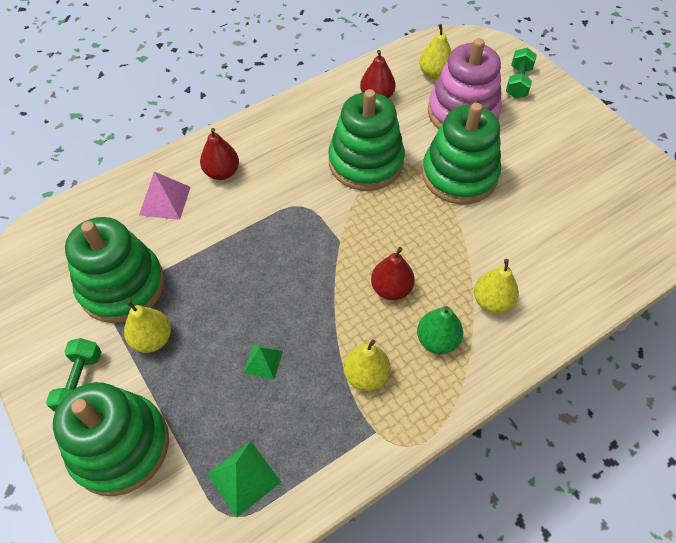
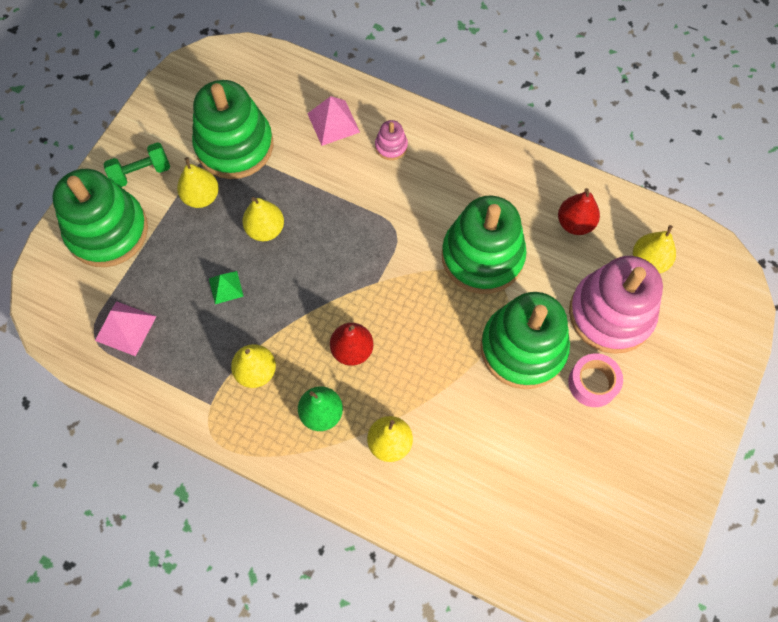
camera: 60 degrees right, 10 degrees up
(222, 172) = (391, 146): red pear -> pink stacking toy
(228, 301) = (265, 229): none -> yellow pear
(244, 478) = (125, 328): green pyramid -> pink pyramid
(511, 149) = (592, 383): none -> pink tape
(518, 82) = (698, 350): green dumbbell -> none

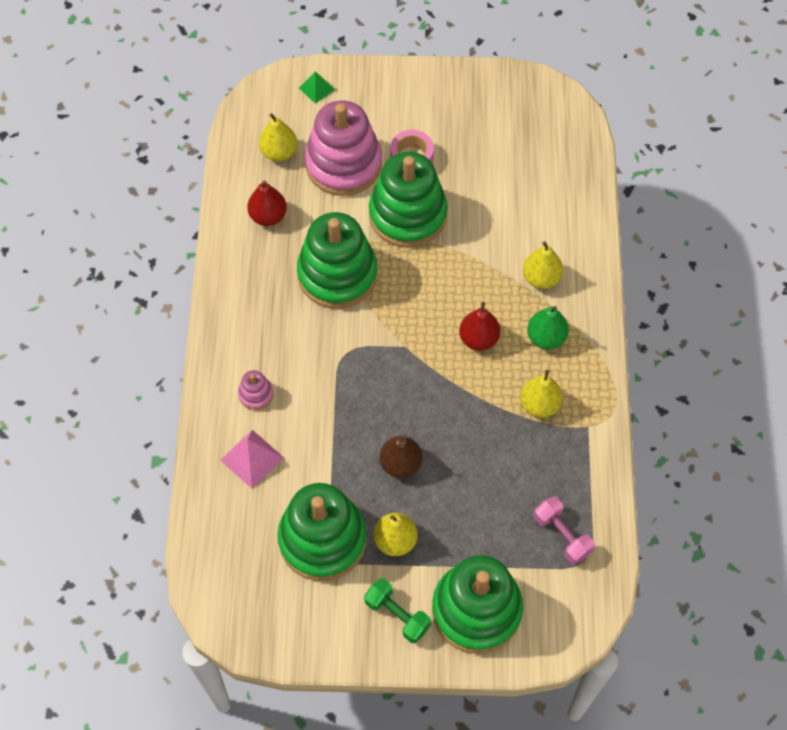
camera: 115 degrees left, 5 degrees down
(125, 328) = (562, 535): pink pyramid -> pink dumbbell
(226, 287) = (476, 469): green pyramid -> green pyramid (316, 88)
(265, 229) = (400, 464): yellow pear -> brown pear

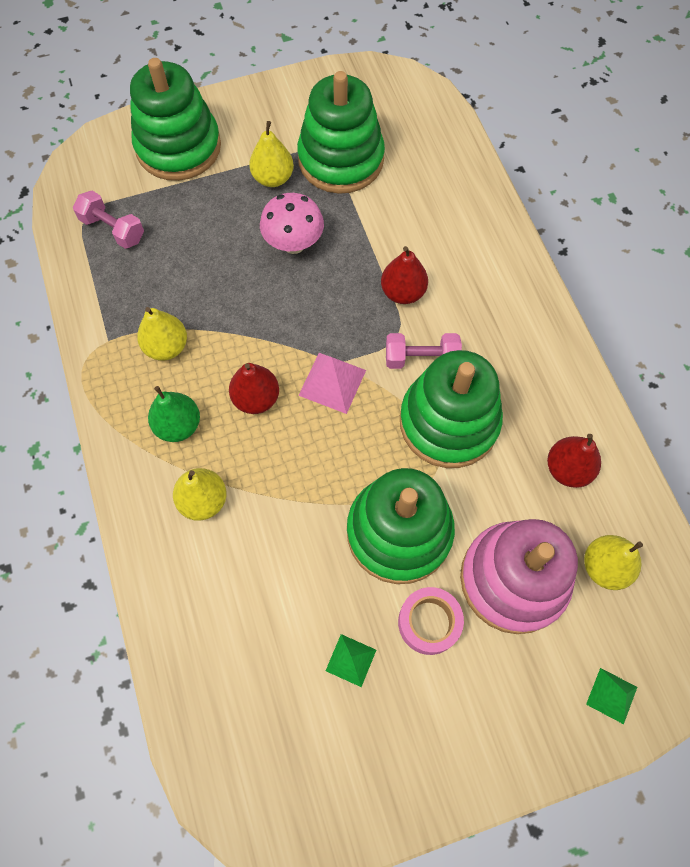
camera: 160 degrees right, 5 degrees up
(252, 459) = (441, 205): pink pyramid -> pink pyramid (332, 382)
(256, 394) = (469, 263): pink stacking toy -> none
(325, 387) = (403, 292): none -> red pear
(336, 327) = (421, 359): none -> pink dumbbell
(397, 615) = (249, 123): green dumbbell -> none
(400, 464) = (293, 244): brown pear -> pink mushroom
(471, 154) = (351, 660): none -> green pyramid

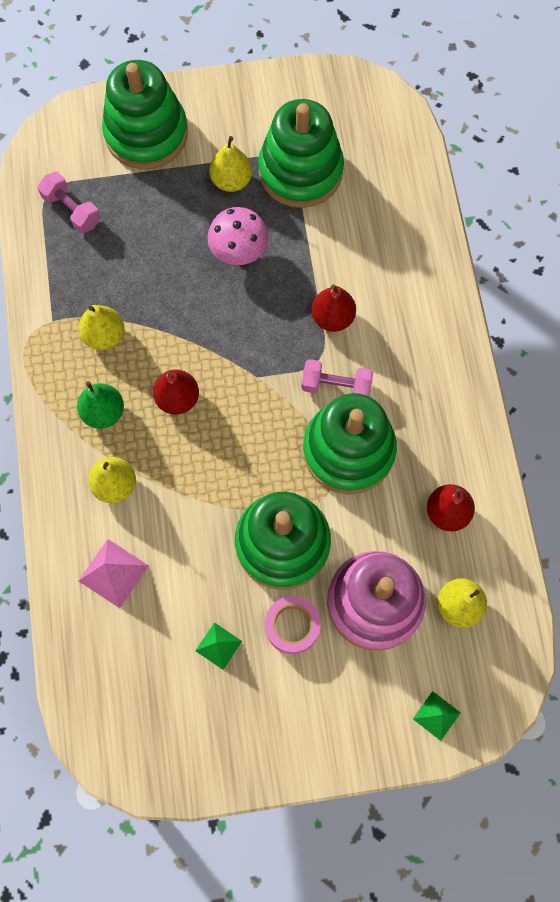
camera: 10 degrees right, 5 degrees up
(332, 382) = (249, 395): pink pyramid -> pink pyramid (113, 573)

